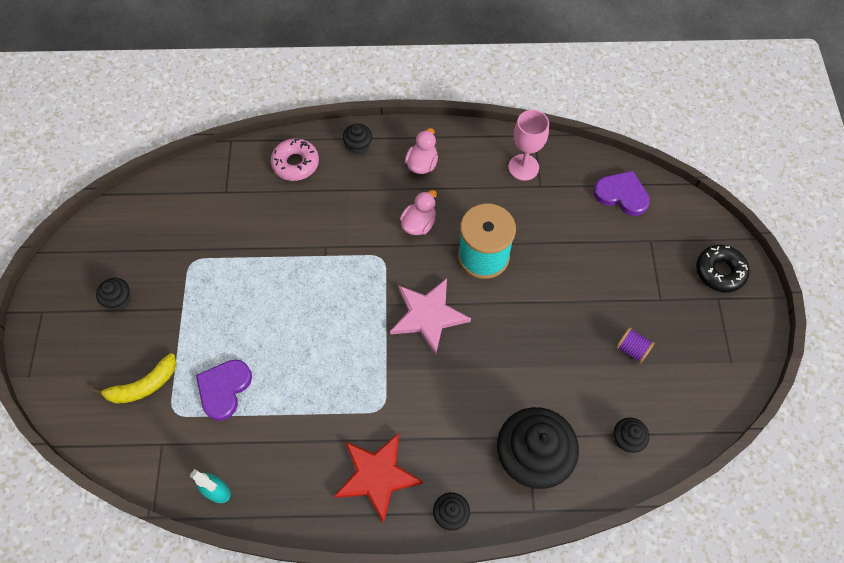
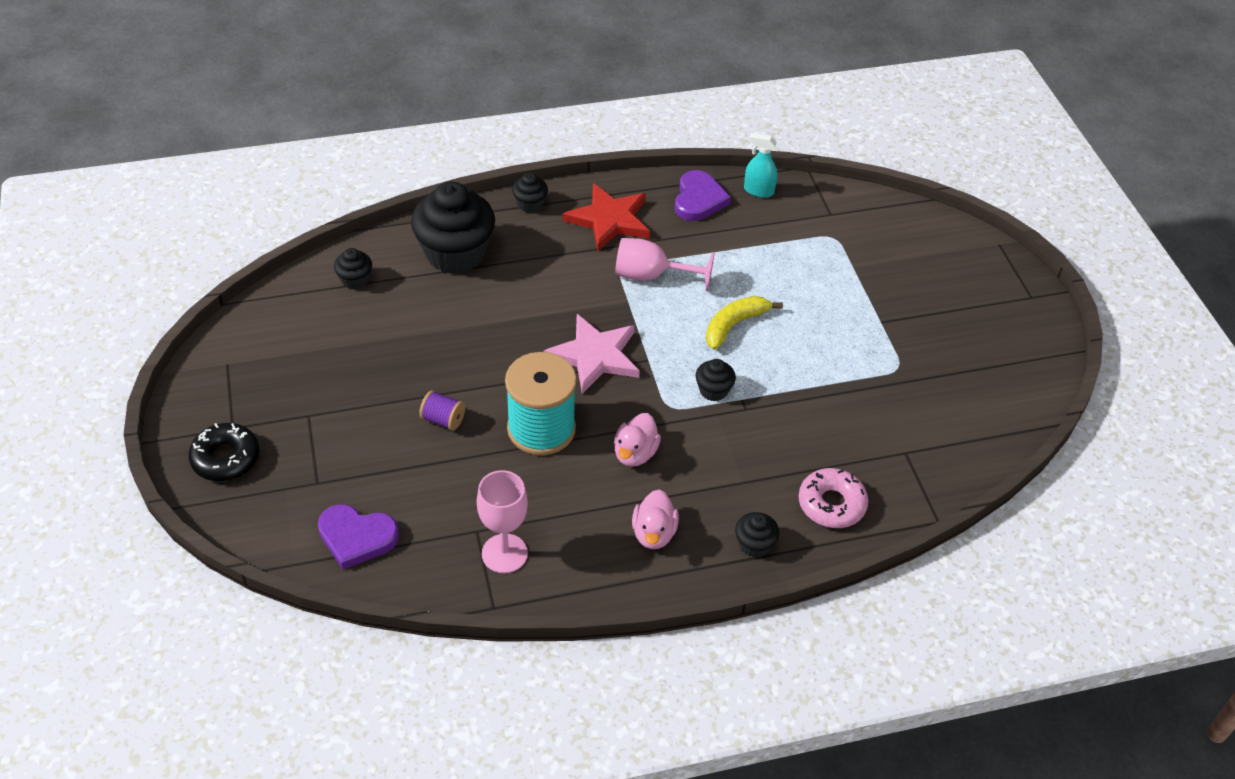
camera: 165 degrees right, 15 degrees down
(119, 300) = (956, 319): black cupcake -> black cupcake (713, 390)
(143, 385) = (878, 253): yellow banana -> yellow banana (734, 325)
(224, 389) = (793, 261): purple heart -> purple heart (699, 199)
(357, 395) = (651, 276): none -> pink goblet
(632, 349) = (347, 358): purple spool -> purple spool (443, 420)

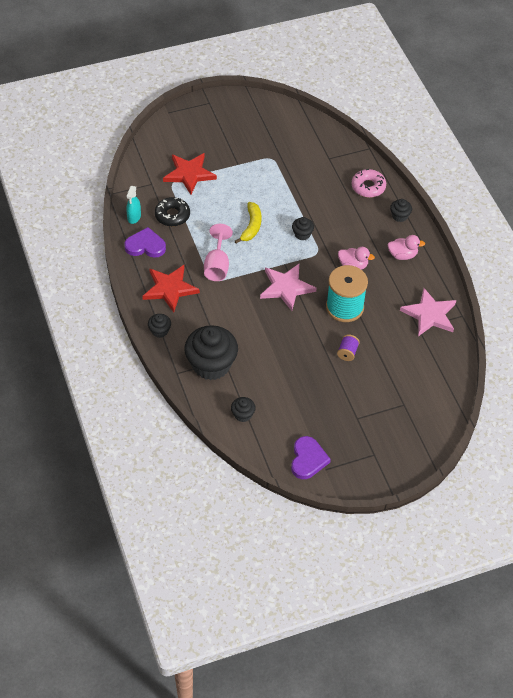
camera: 95 degrees left, 5 degrees up
(226, 458) = (397, 452): black donut -> black donut (172, 215)
(357, 537) = (435, 379): purple heart -> purple heart (308, 459)
(504, 553) = (429, 314): pink goblet -> pink star
(734, 325) = (251, 226): yellow banana -> yellow banana turned 120 degrees counterclockwise
(854, 259) = (189, 174): none -> red star

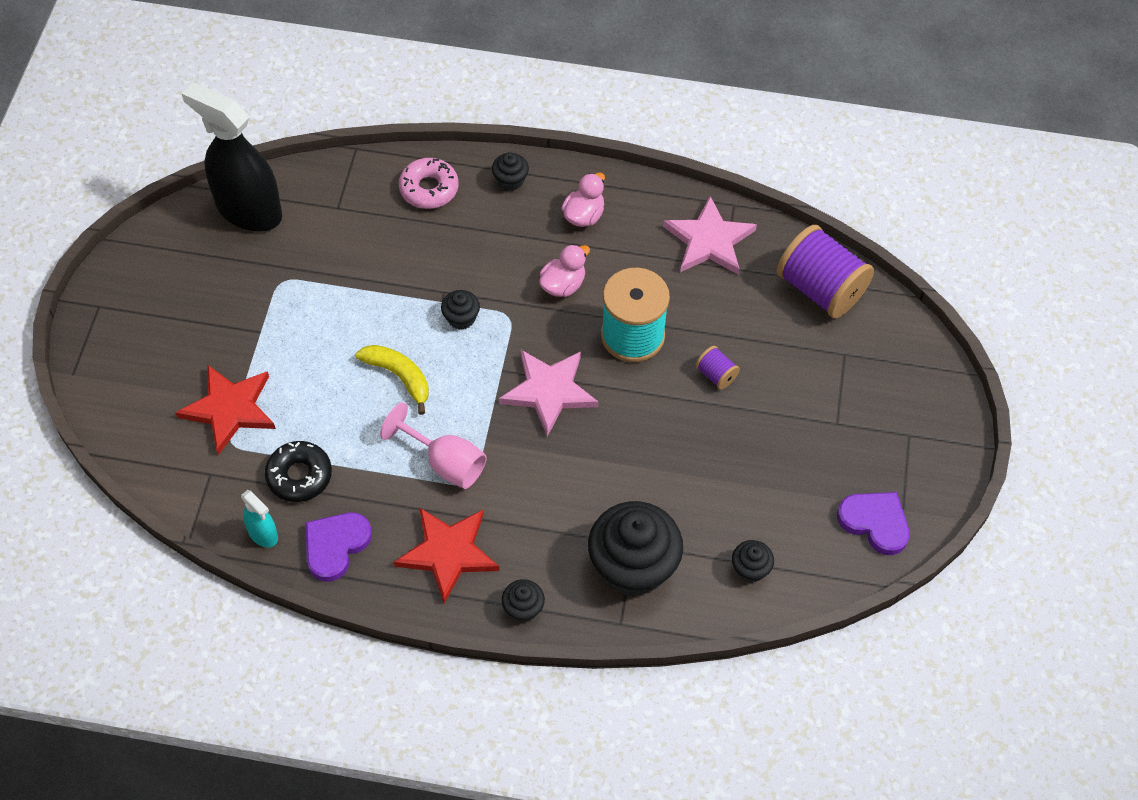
camera: 60 degrees left, 5 degrees up
(301, 127) = (249, 210): none -> black spray bottle
(437, 376) = (820, 289): none -> purple spool

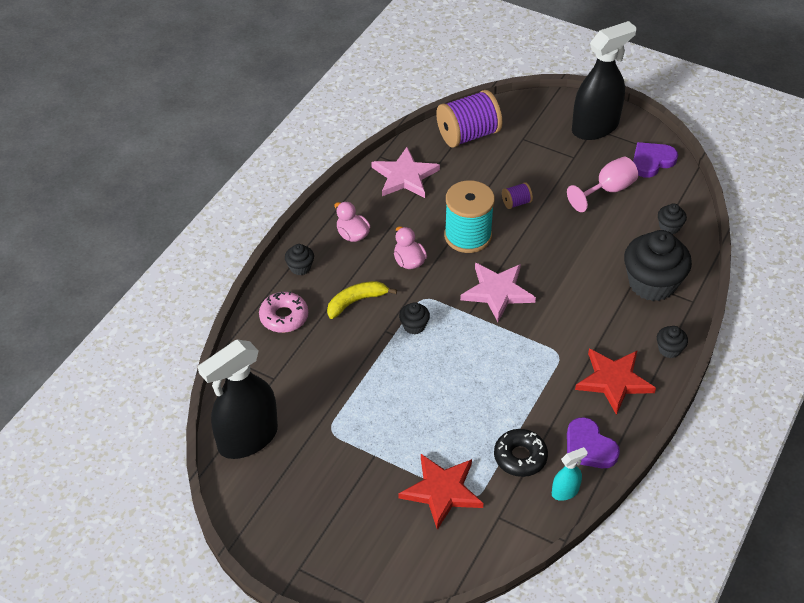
camera: 70 degrees left, 10 degrees down
(399, 377) = (452, 375): yellow banana -> yellow banana (356, 302)
(445, 463) = (538, 365): pink goblet -> pink goblet (608, 190)
(912, 436) = (595, 127): none -> black spray bottle

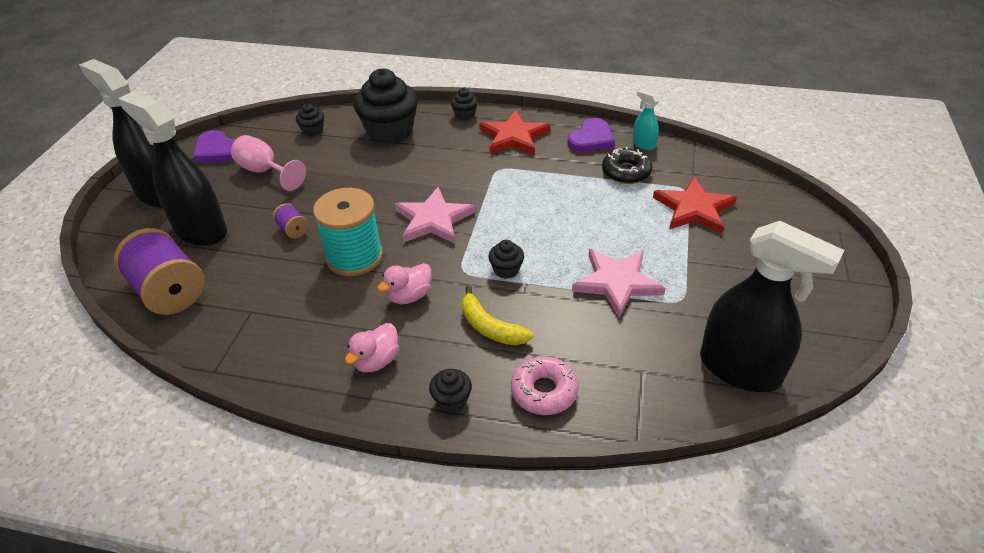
camera: 105 degrees left, 5 degrees down
(405, 176) = (255, 335): pink star -> pink star (617, 282)
(535, 150) = (200, 230): none -> black spray bottle

